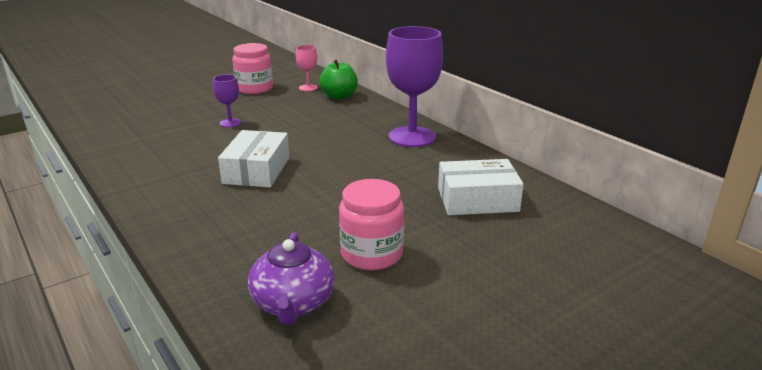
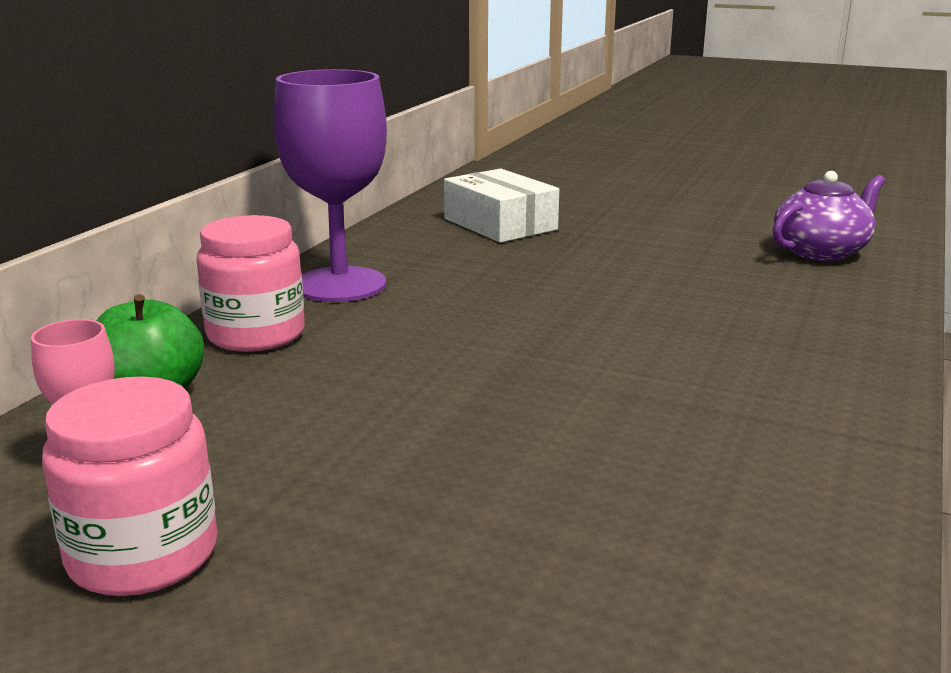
camera: 120 degrees left, 5 degrees down
(230, 123) = (459, 472): purple goblet -> none
(257, 170) = (625, 356): white box -> none
(371, 254) = (690, 243): pink jar -> pink jar (256, 334)

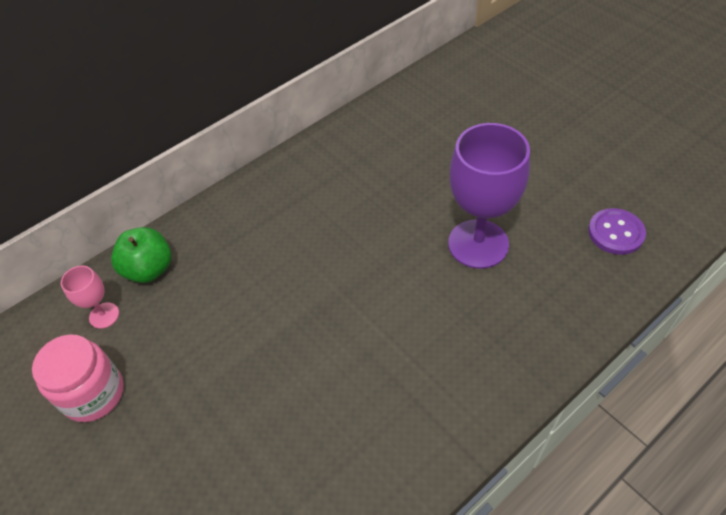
camera: 30 degrees right, 30 degrees up
(256, 334) = (223, 224): pink jar -> none
(340, 285) = (292, 182): purple goblet -> purple goblet (478, 244)
(500, 224) = (428, 131): white box -> none
(821, 251) = (615, 233): purple teapot -> purple button

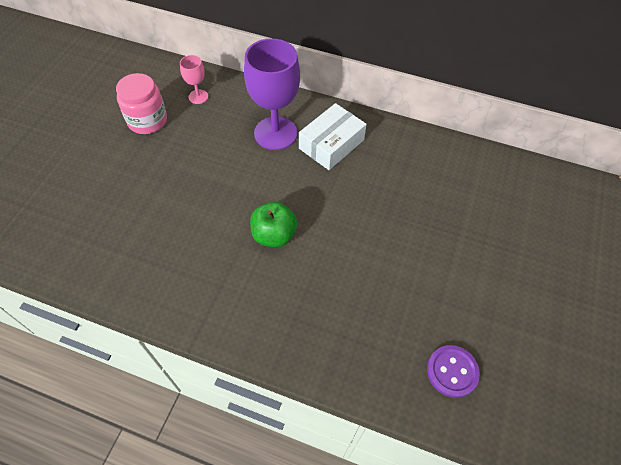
camera: 55 degrees right, 5 degrees up
(149, 269) = (241, 99): green apple -> green apple (274, 235)
(288, 209) = (331, 144): none -> white box
(478, 244) = (375, 272): purple goblet -> purple goblet (275, 133)

